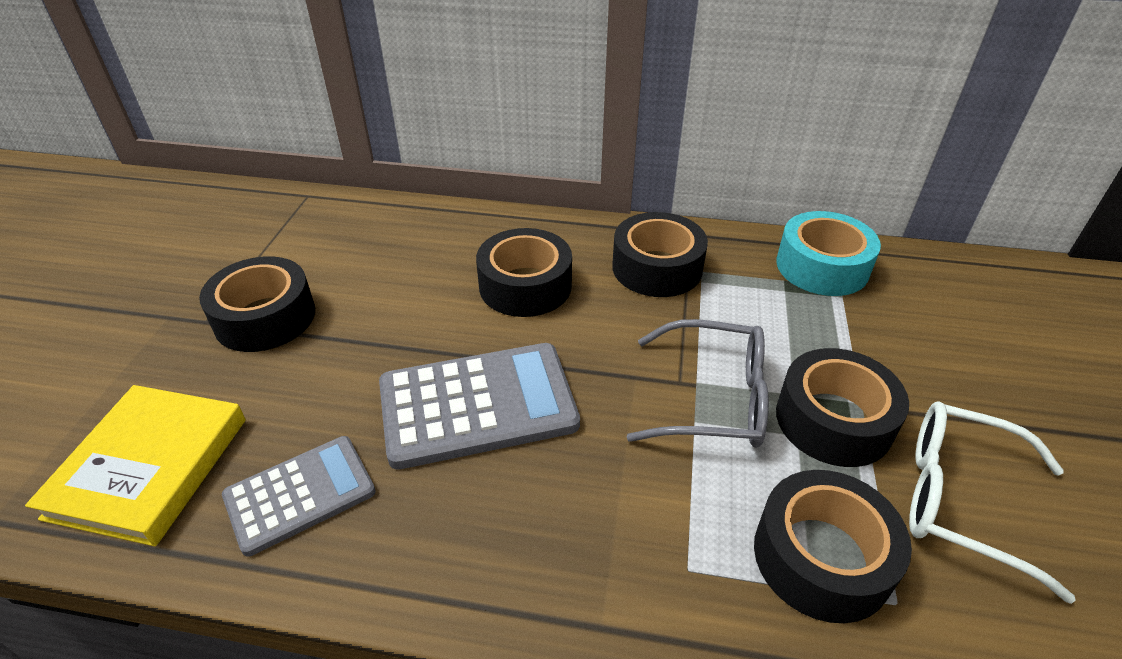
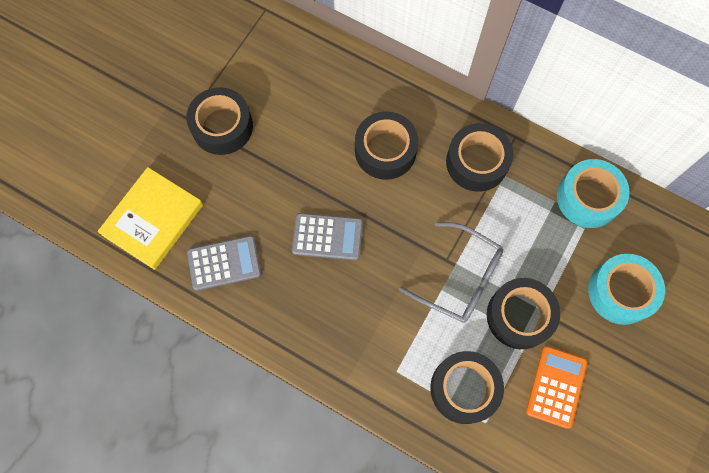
camera: 20 degrees right, 30 degrees up
(477, 405) = (327, 237): grey calculator -> grey calculator, size x0.63
(945, 350) = (621, 292): none -> turquoise tape
(962, 500) = (556, 386): white glasses -> orange calculator

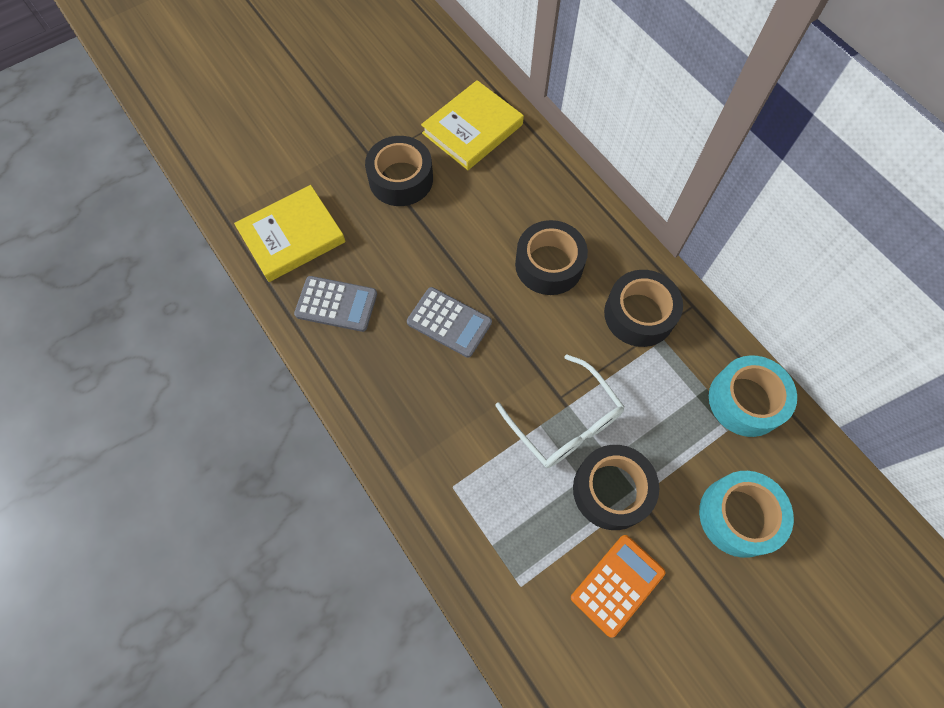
camera: 25 degrees right, 5 degrees down
(262, 54) = (472, 129): none -> yellow book
(459, 278) = (564, 421): grey glasses -> white glasses
(464, 388) = (515, 538): black tape -> none

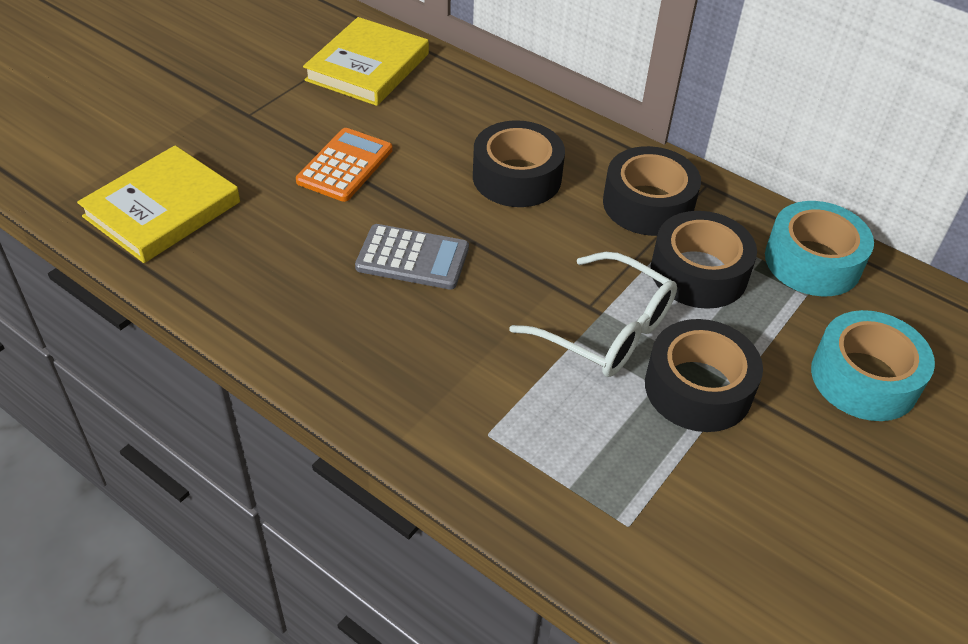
camera: 20 degrees left, 20 degrees down
(336, 304) = (250, 268): grey calculator -> none
(401, 179) = (293, 127): black tape -> black tape (698, 272)
(617, 585) = (754, 490): orange calculator -> orange calculator (345, 166)

